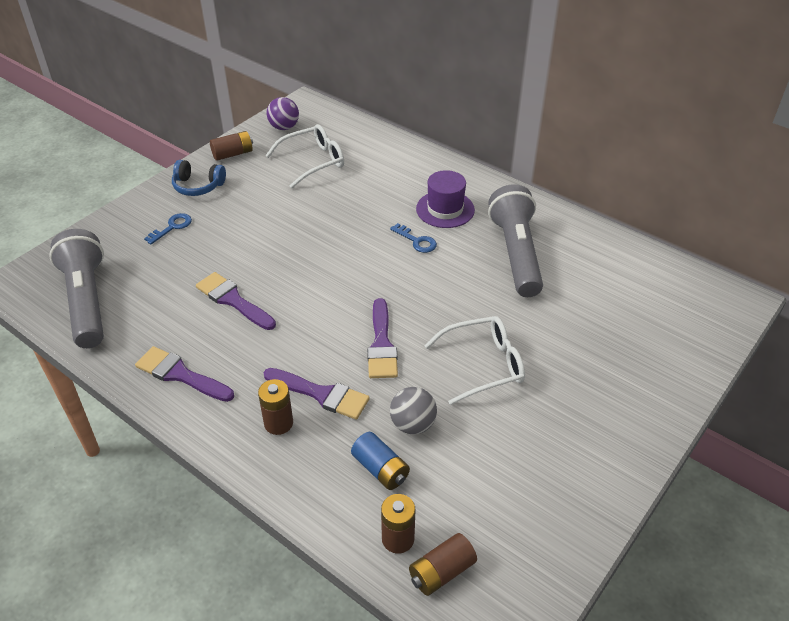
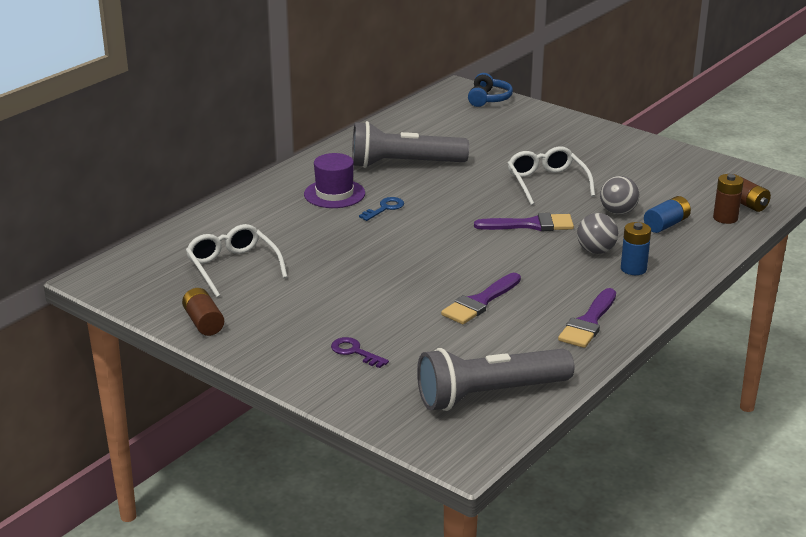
camera: 90 degrees left, 15 degrees down
(172, 227) = (355, 352): blue key -> purple key
(198, 186) = (271, 342): blue headphones -> blue headphones (488, 99)
(278, 423) = (633, 269): brown battery -> blue battery
(284, 127) = (149, 290): purple ball -> none
(321, 394) = (596, 251): purple brush -> grey ball

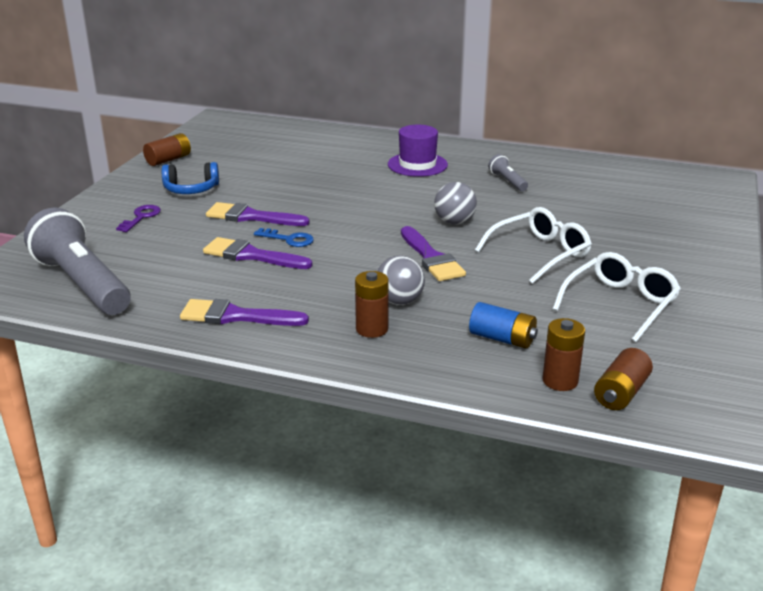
camera: 70 degrees right, 0 degrees up
(233, 267) = (259, 153): white glasses -> white glasses (620, 304)
(385, 208) = (407, 188): blue key -> blue key (289, 239)
(396, 292) = (251, 217): none -> purple brush
(404, 164) = (507, 181): grey flashlight -> grey flashlight, size x0.44
(488, 99) = (715, 195): blue headphones -> blue headphones (191, 189)
(618, 212) = (507, 303): grey ball -> grey ball (454, 222)
(633, 269) = (372, 329): blue battery -> brown battery

